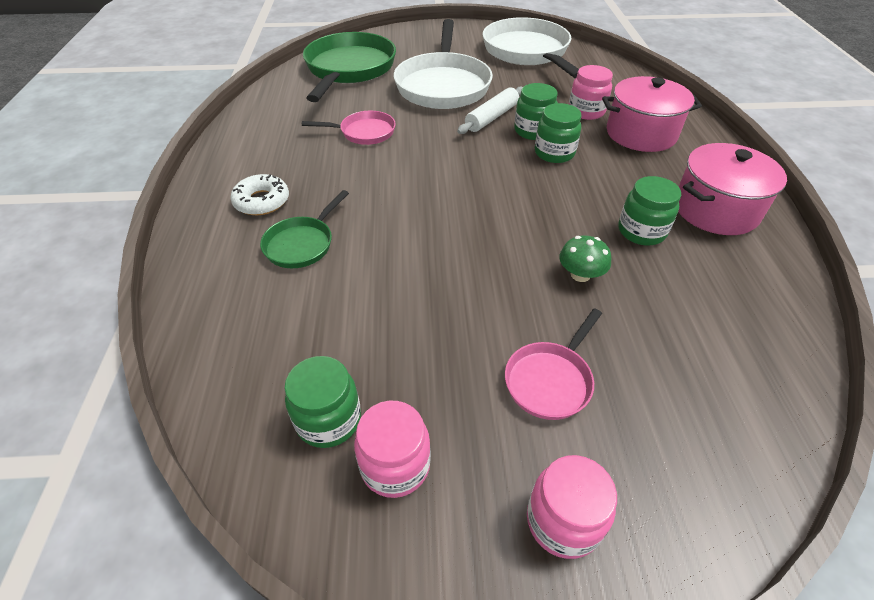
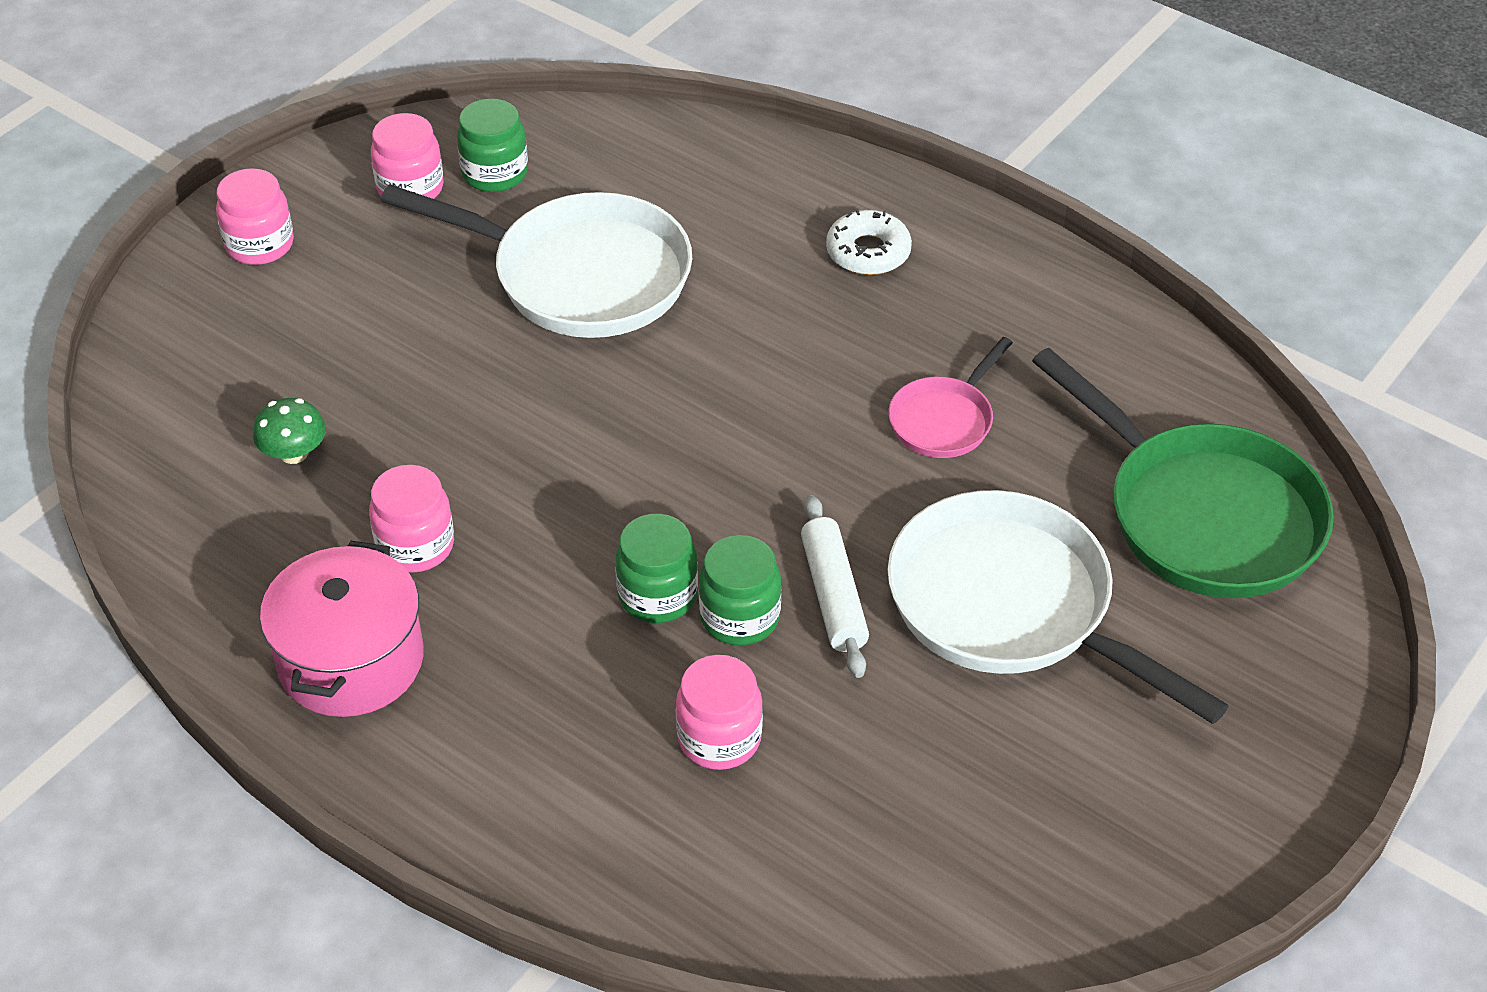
camera: 130 degrees right, 0 degrees up
(302, 244) = (744, 250): green pan -> none
(528, 52) = (1031, 846): white pan -> white pan (580, 276)
(550, 380) = (357, 318): pink pan -> none
(580, 274) = (430, 434): green mushroom -> green mushroom (294, 453)
(641, 134) = (581, 751): pink pot -> none
(641, 231) = (415, 546): green jar -> pink jar

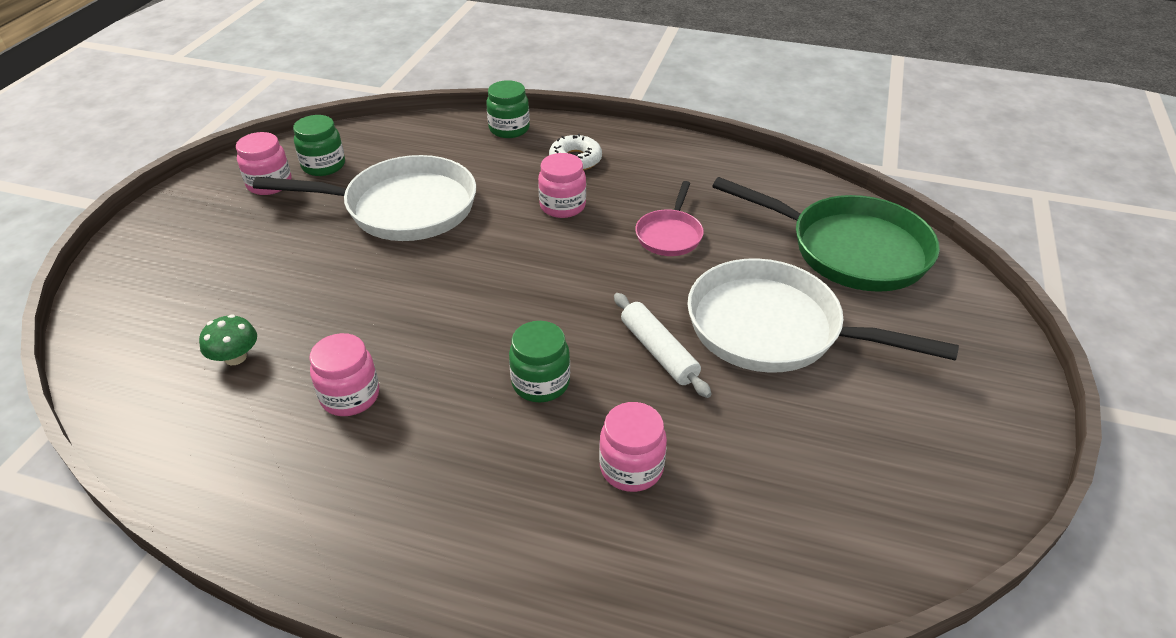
camera: 20 degrees left, 5 degrees down
(260, 245) = (172, 235): pink jar -> pink jar (562, 206)
(351, 660) = (328, 492): pink pot -> none
(740, 617) = (604, 382): green jar -> green jar (509, 129)

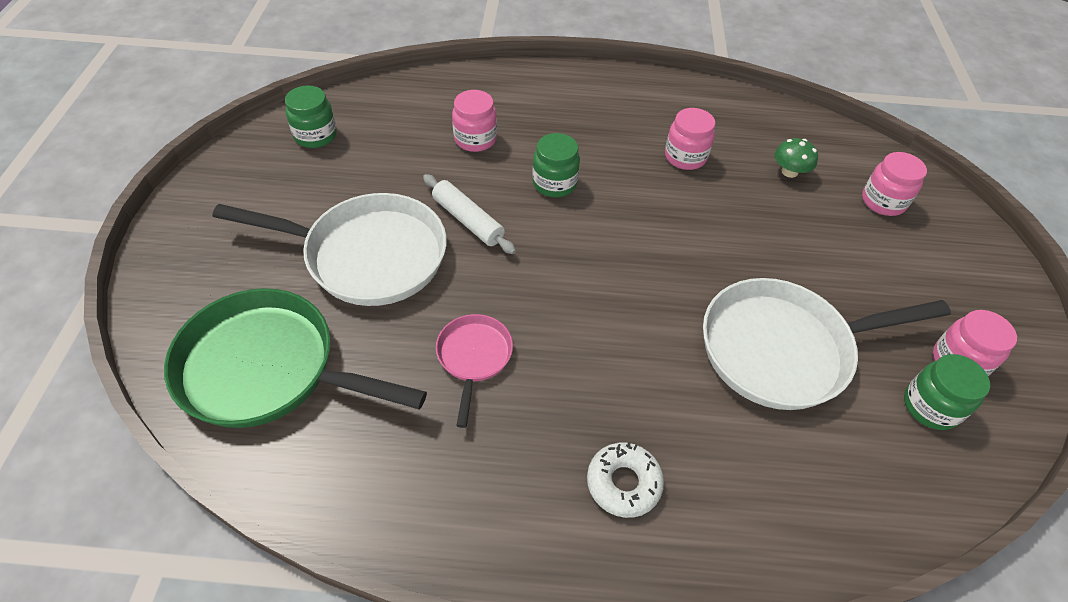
camera: 165 degrees right, 10 degrees up
(509, 129) = (750, 546): green jar -> green jar (315, 135)
(562, 206) = (607, 384): pink jar -> pink jar (883, 201)

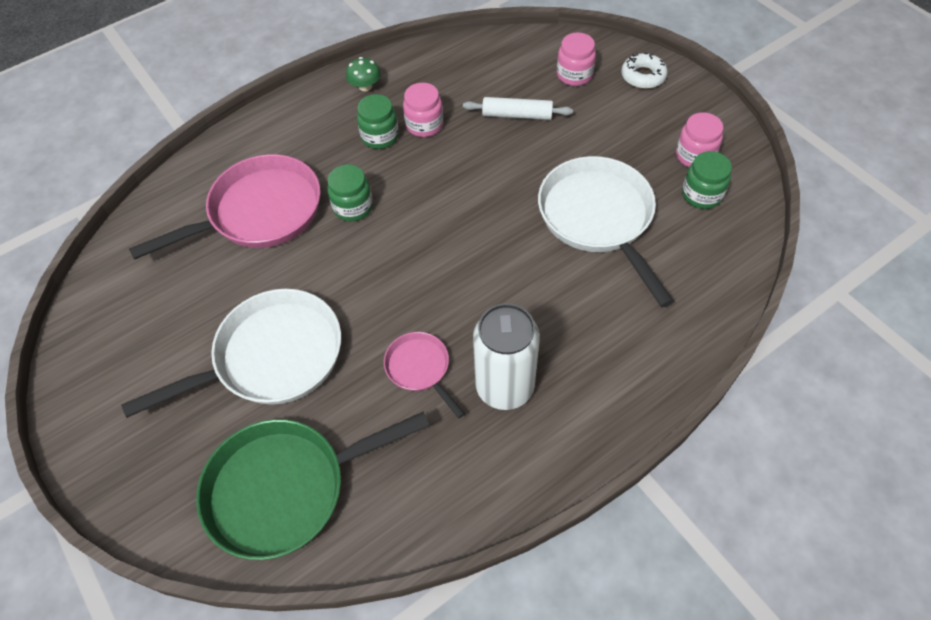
camera: 35 degrees left, 5 degrees up
(315, 135) = (123, 297): green jar -> green jar (380, 137)
(468, 220) = (318, 278): white rolling pin -> white rolling pin (517, 115)
(475, 139) = (259, 213): pink jar -> pink pan
(532, 435) = (504, 387): none -> white can
(623, 483) = (582, 371): white donut -> white donut (643, 76)
(783, 349) = (598, 218): white pan -> white pan turned 120 degrees clockwise
(789, 172) = (501, 91): green mushroom -> green mushroom (365, 86)

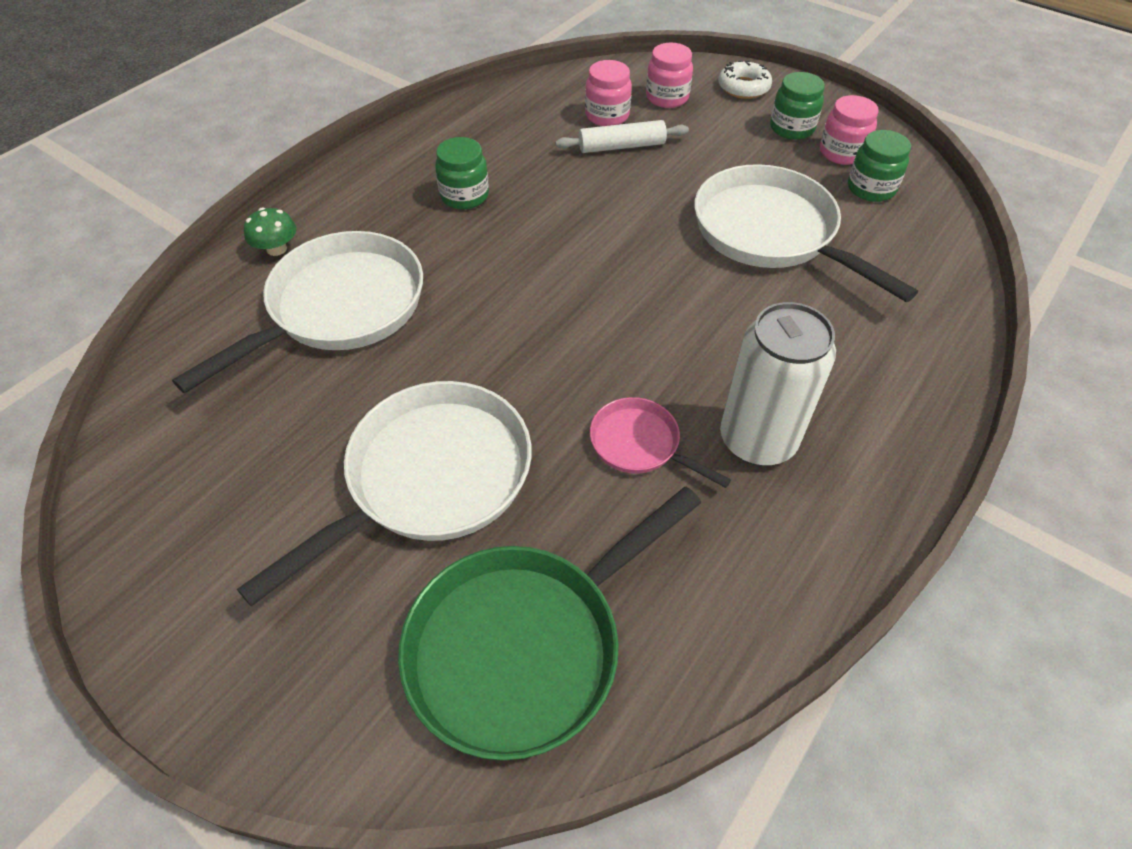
camera: 20 degrees left, 5 degrees down
(259, 213) = (339, 308): pink pan -> white pan
(353, 207) = (464, 278): green jar -> green jar (791, 128)
(365, 86) = (421, 147): green mushroom -> green mushroom (276, 249)
(424, 125) = (515, 174): pink jar -> pink jar (607, 116)

